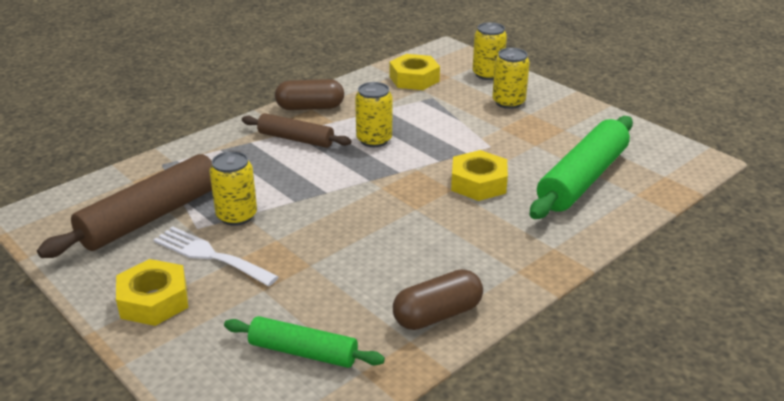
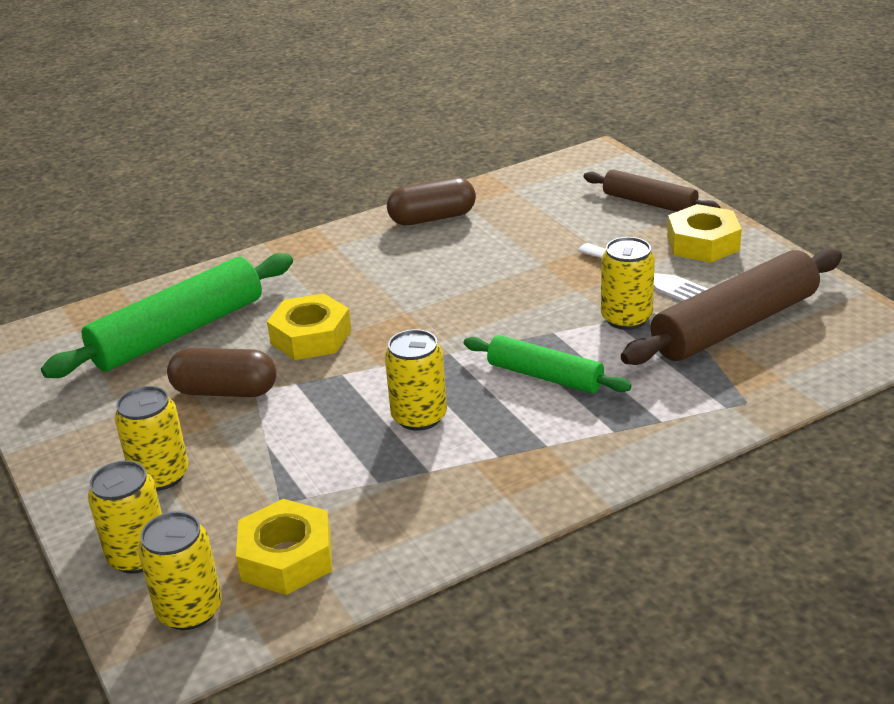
camera: 165 degrees left, 0 degrees up
(295, 139) = (541, 429): brown rolling pin -> brown rolling pin (649, 203)
(303, 352) = (559, 201): green rolling pin -> green rolling pin (545, 376)
(310, 107) = (507, 498): brown capsule -> brown capsule (225, 391)
(446, 61) = (190, 610): none -> yellow can

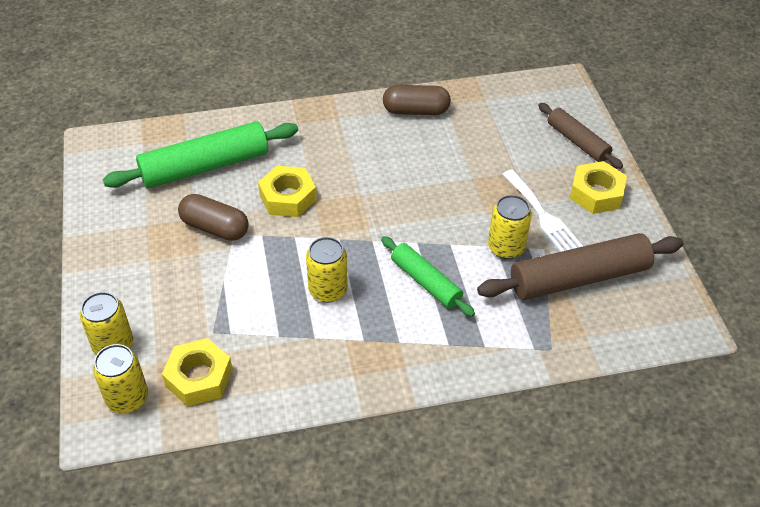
camera: 15 degrees right, 15 degrees up
(160, 475) = (149, 286): yellow can -> none

